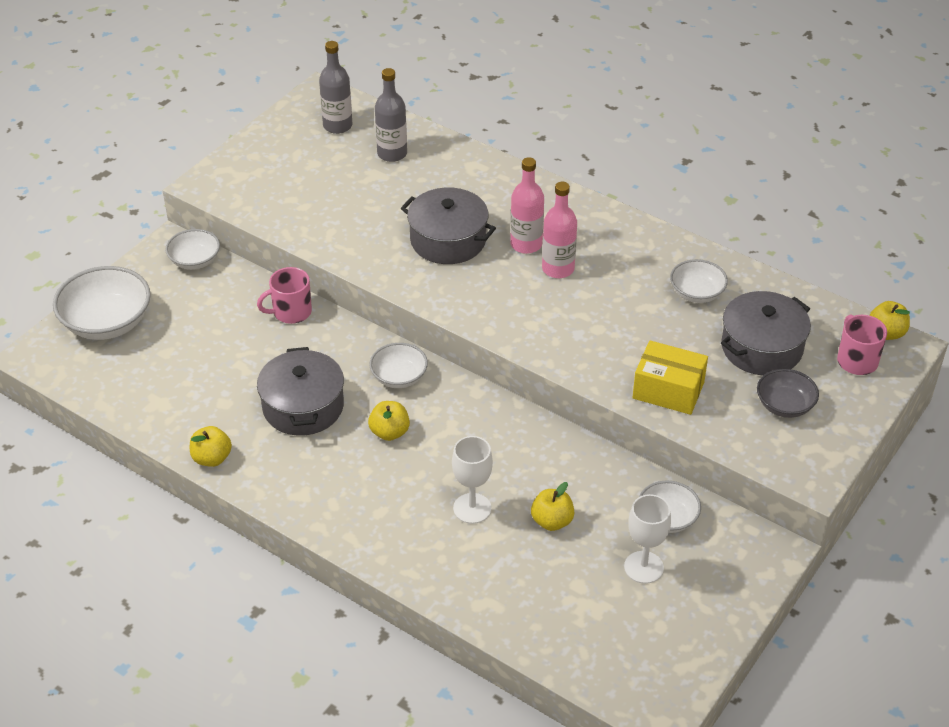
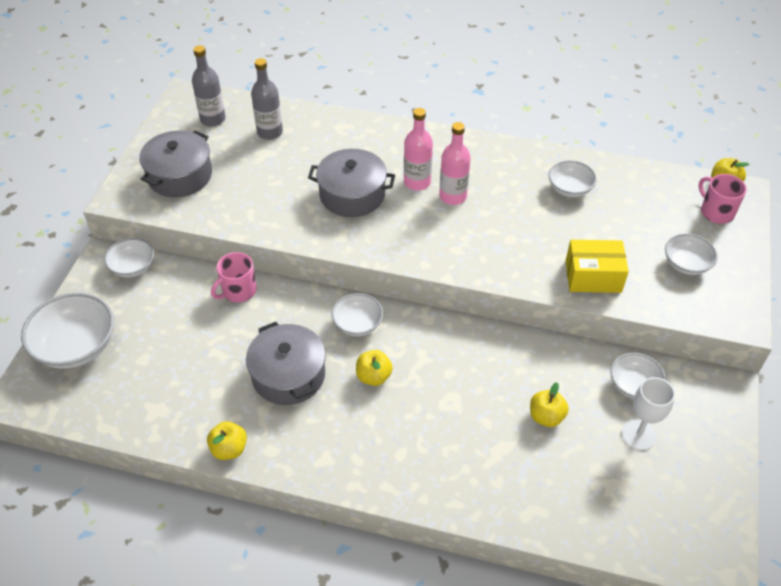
camera: 20 degrees left, 5 degrees up
(472, 508) = (476, 426): white goblet -> none
(761, 348) = (642, 220): grey pot -> grey pot (180, 175)
(784, 405) = (686, 264): grey bowl -> white bowl

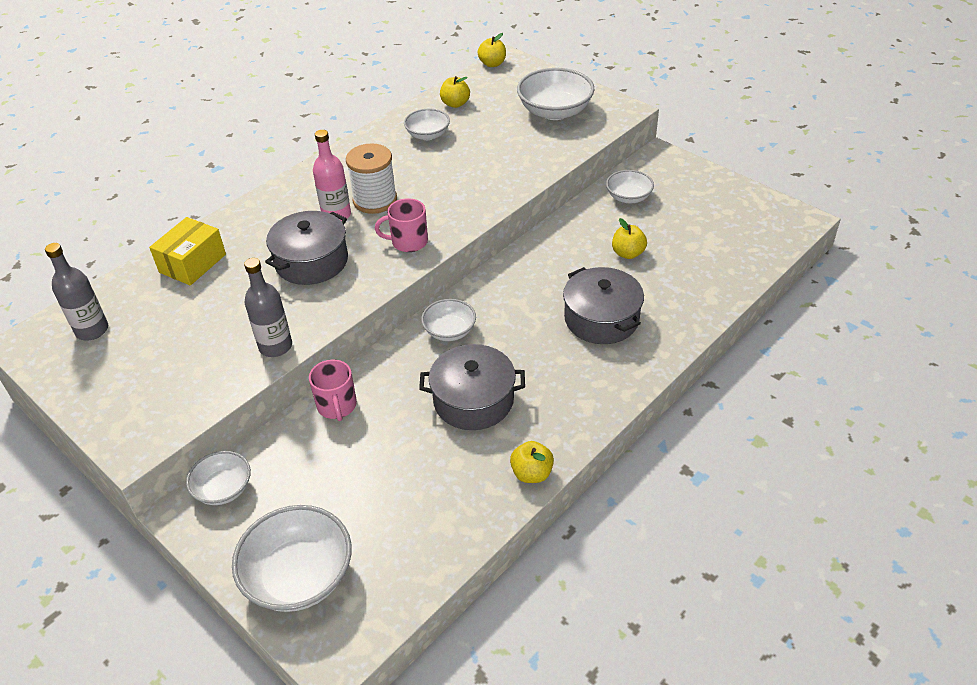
camera: 60 degrees left, 5 degrees down
(180, 175) = (153, 383): grey pot -> grey pot (601, 319)
(270, 132) = (163, 291): grey bottle -> grey bottle (275, 346)
(373, 377) = (517, 341): yellow apple -> yellow apple (455, 104)
(453, 196) = (375, 200): pink bottle -> white spool
(593, 276) = (530, 159): yellow box -> yellow box (193, 263)
(639, 435) = (674, 213): white goblet -> none
(686, 264) = (555, 111): white bowl -> white bowl, size x1.70
(716, 212) = (516, 78): pink mug -> pink mug (408, 242)

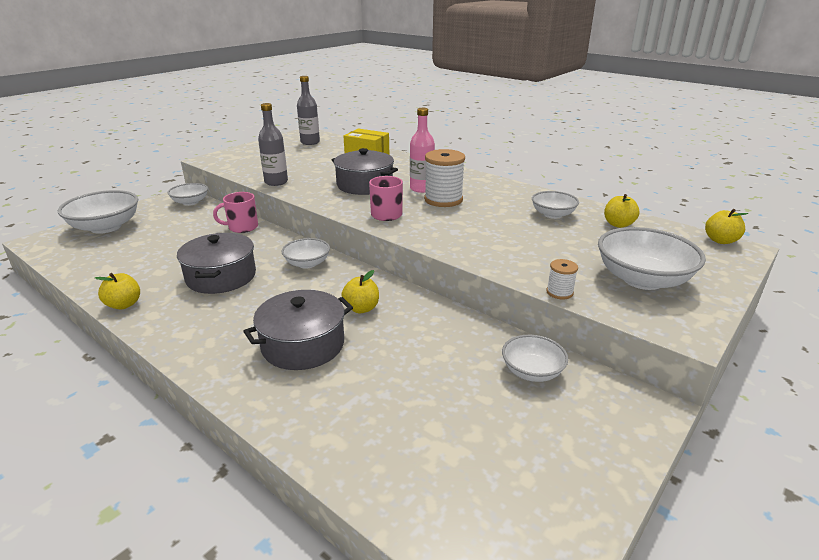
camera: 85 degrees right, 15 degrees down
(574, 151) = (559, 292): none -> white spool
(628, 253) = (415, 367): yellow apple -> yellow apple (361, 308)

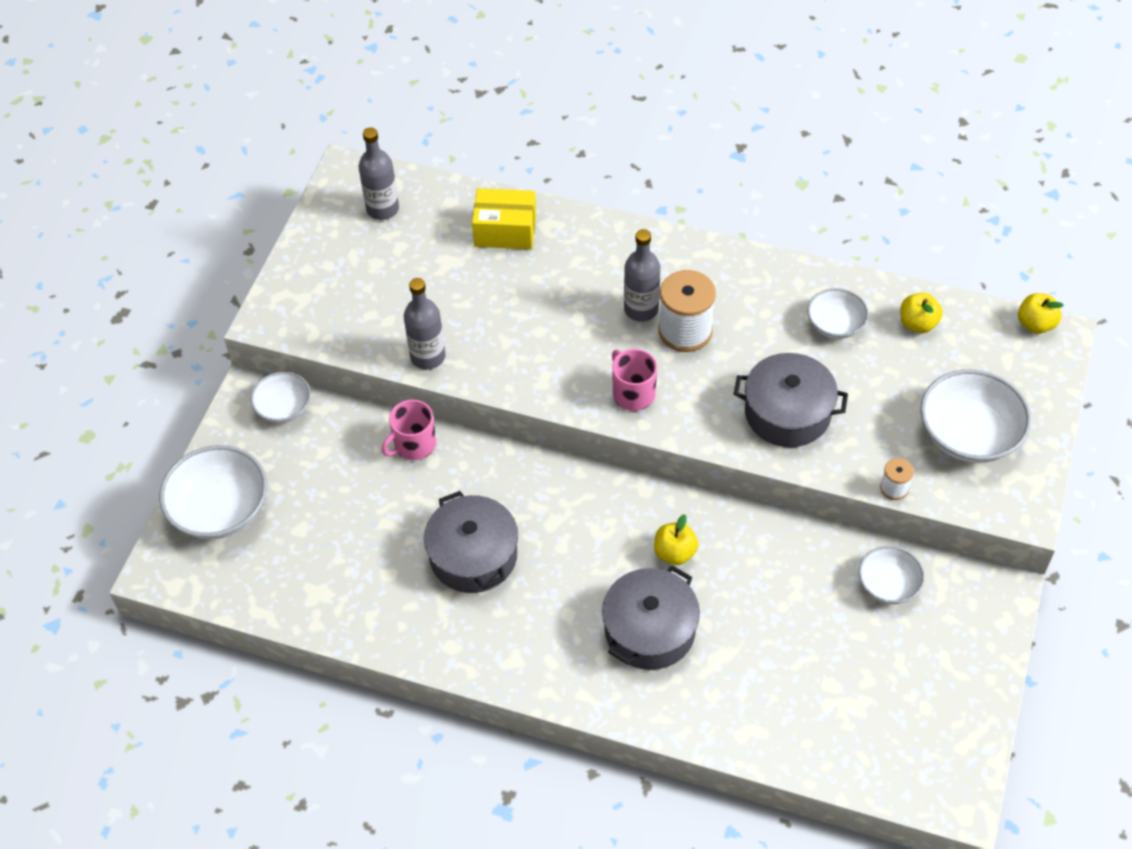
camera: 20 degrees left, 25 degrees up
(124, 305) = (403, 643): yellow apple -> none
(307, 263) = (559, 494): white bowl -> none
(364, 185) = (558, 324): grey pot -> grey pot (787, 413)
(421, 188) = (641, 309): pink bottle -> grey bottle

